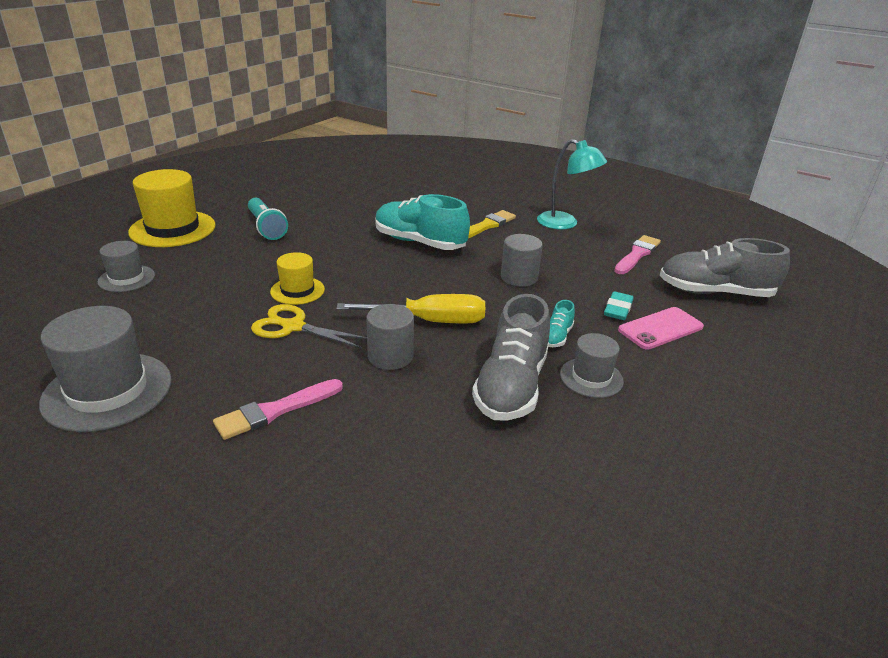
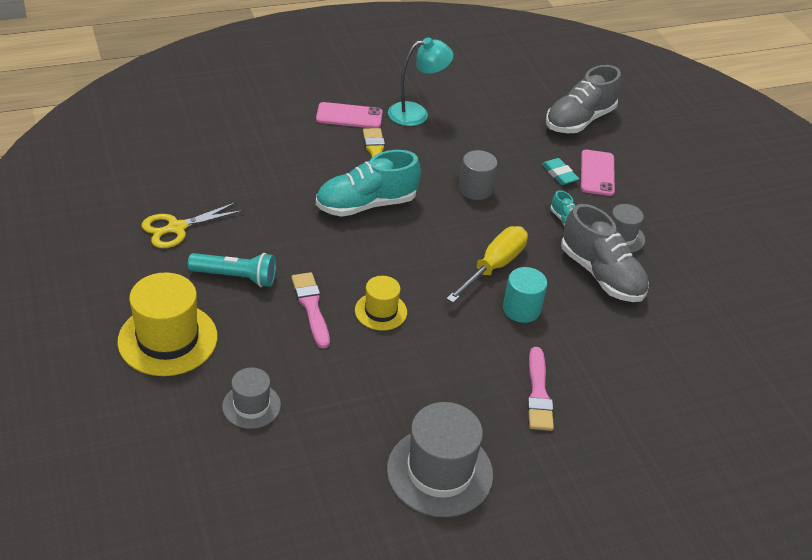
camera: 55 degrees left, 10 degrees up
(293, 327) = (436, 338): yellow scissors -> yellow scissors (176, 228)
(390, 356) = (521, 309): grey cylinder -> turquoise cylinder
(510, 204) = (349, 116): none -> pink phone
(637, 254) = (499, 115): pink brush -> pink brush (311, 307)

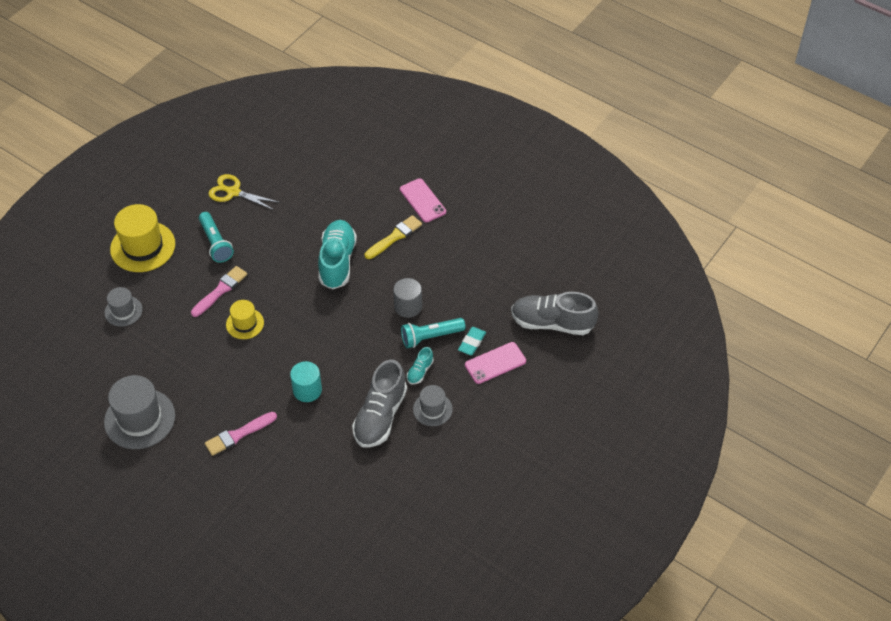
camera: 60 degrees right, 10 degrees up
(366, 204) = (337, 262): turquoise shoe -> turquoise shoe turned 60 degrees clockwise
(416, 113) = (463, 231): turquoise lamp -> none
(493, 267) = (336, 356): yellow screwdriver -> none
(528, 194) = (430, 337): none -> turquoise flashlight

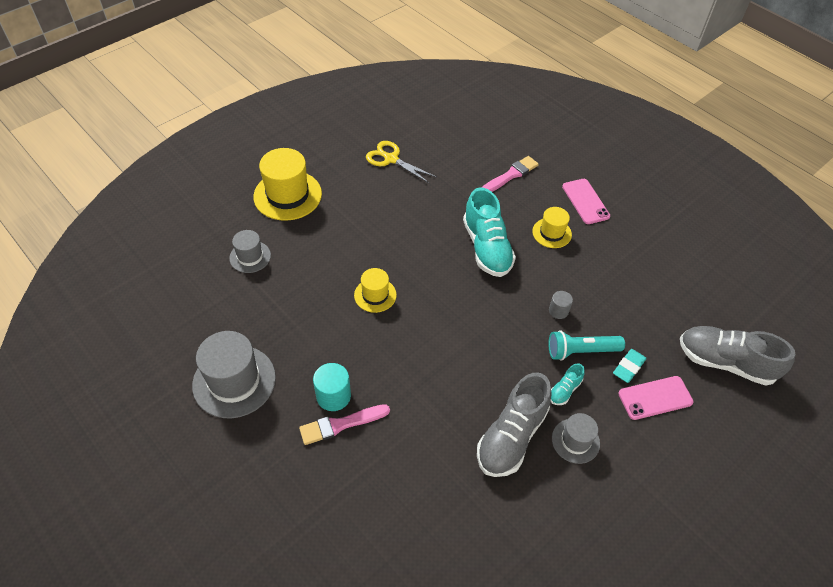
camera: 10 degrees right, 0 degrees up
(215, 243) = (362, 205): turquoise flashlight -> none
(220, 290) = (357, 254): pink brush -> pink brush (511, 175)
(307, 390) = (430, 386): turquoise cylinder -> turquoise cylinder (333, 396)
(337, 262) = (486, 247): turquoise shoe -> turquoise shoe turned 150 degrees clockwise
(395, 237) = (551, 233): yellow brush -> yellow hat
(408, 306) = (558, 311): grey cylinder -> grey cylinder, size x0.63

